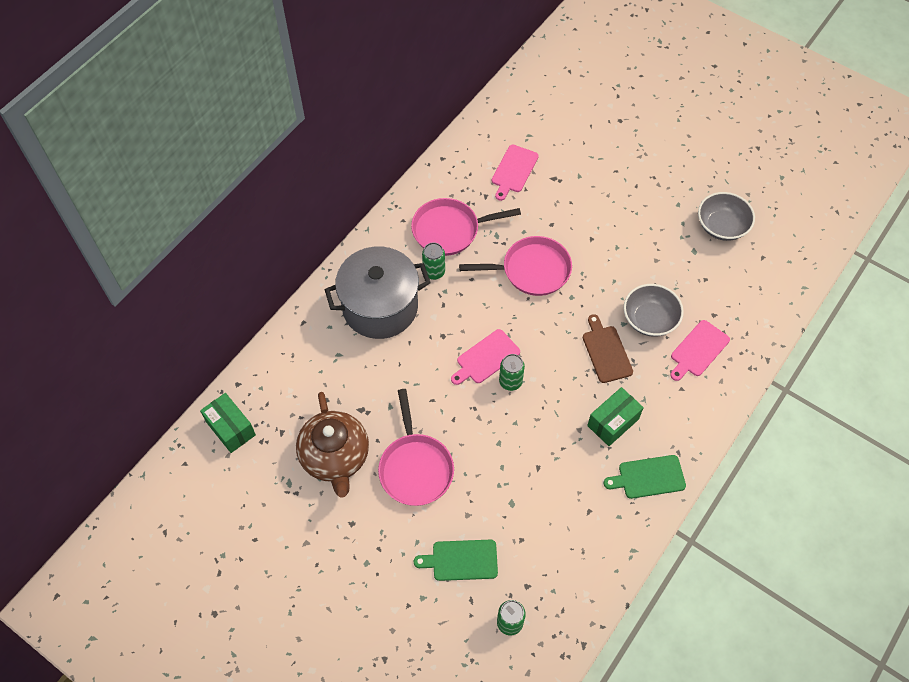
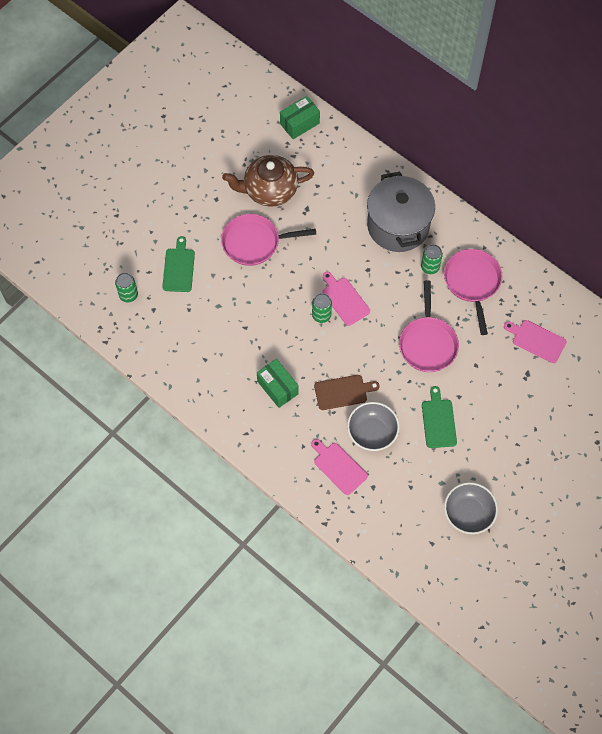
camera: 95 degrees right, 5 degrees up
(648, 477) = (227, 407): green cutting board -> green cutting board (438, 421)

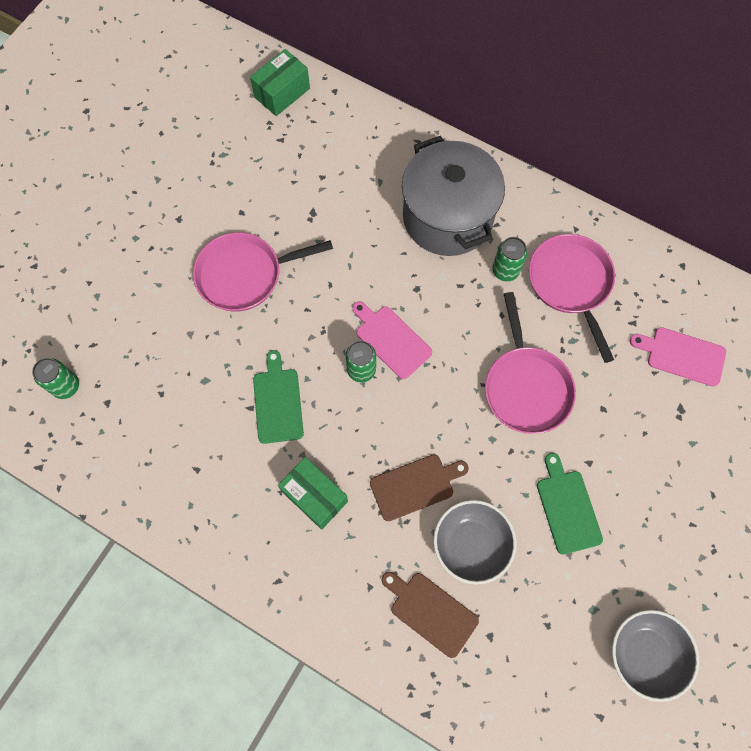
camera: 10 degrees left, 5 degrees up
(178, 268) = (137, 331): green cutting board -> green cutting board (277, 402)
(269, 190) = (254, 194): brown teapot -> none
(338, 467) = (430, 612): pink cutting board -> brown cutting board

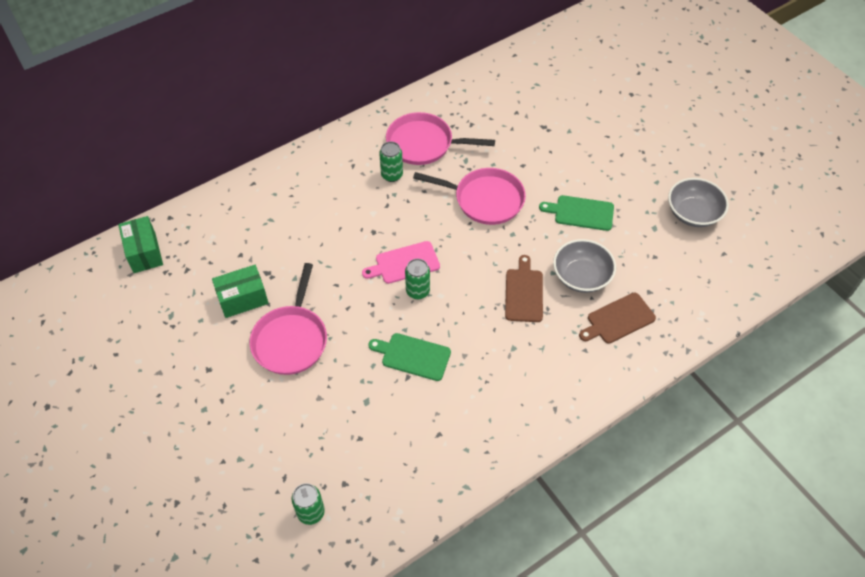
camera: 65 degrees left, 15 degrees down
(314, 496) = (501, 359): green box -> green box (243, 299)
(447, 217) = (328, 190): grey pot -> none
(682, 356) = (508, 110): pink cutting board -> none

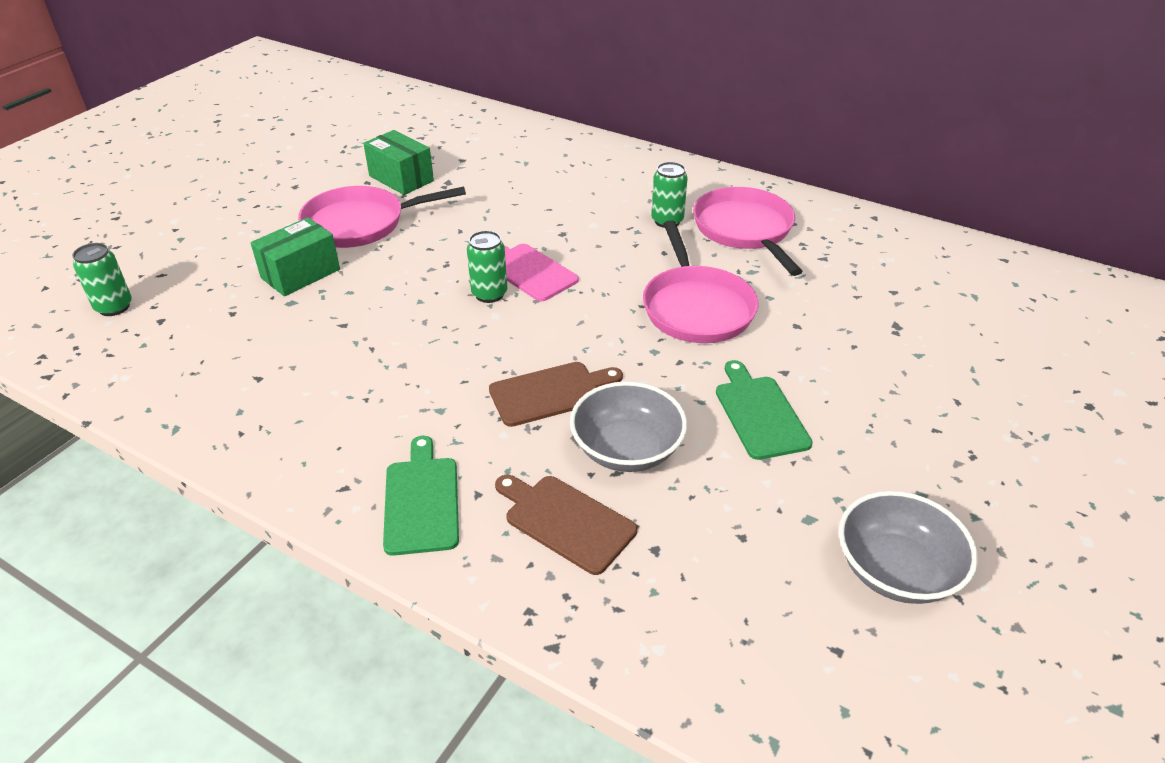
camera: 65 degrees right, 15 degrees down
(144, 252) = (428, 110): green box -> green box (300, 274)
(413, 356) = (379, 320): green cutting board -> green cutting board (421, 501)

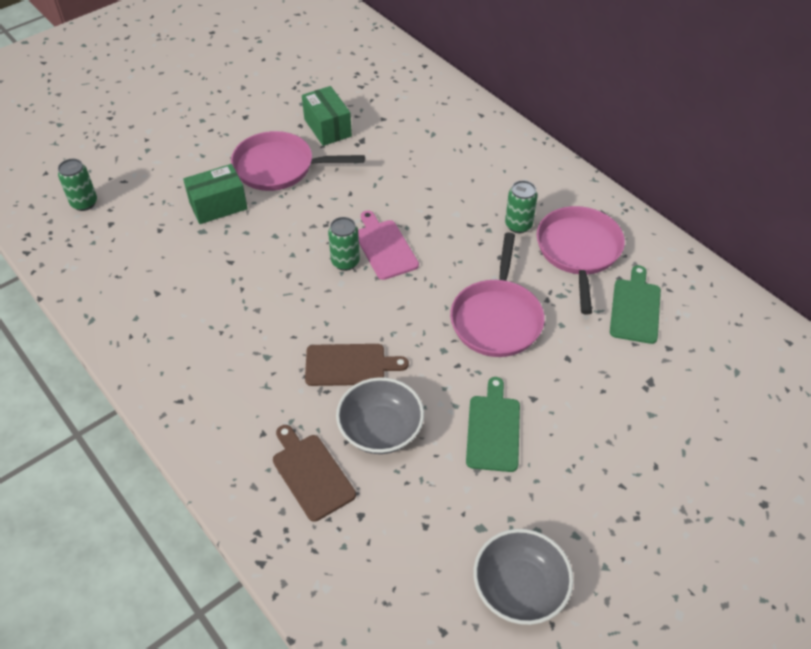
camera: 20 degrees right, 10 degrees up
(421, 501) = (224, 427): green cutting board -> green cutting board (635, 308)

